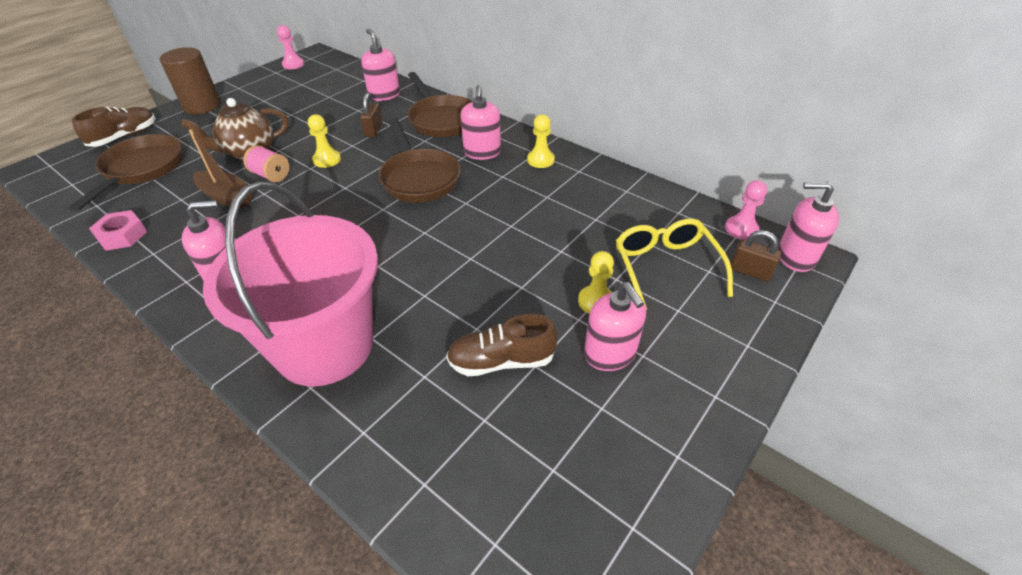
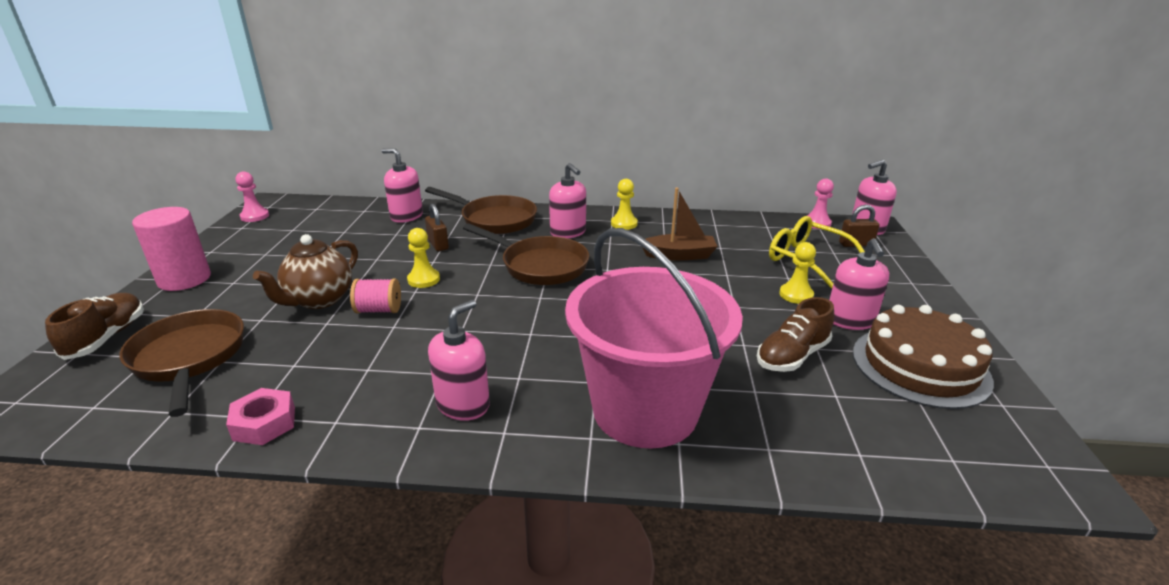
camera: 35 degrees left, 15 degrees down
(202, 106) = (184, 279): brown cylinder -> pink cylinder
(227, 197) = (353, 344): brown boat -> brown boat (679, 255)
(608, 438) = (920, 366): none -> brown cake
(610, 354) = (850, 320): pink soap dispenser -> pink soap dispenser turned 60 degrees clockwise

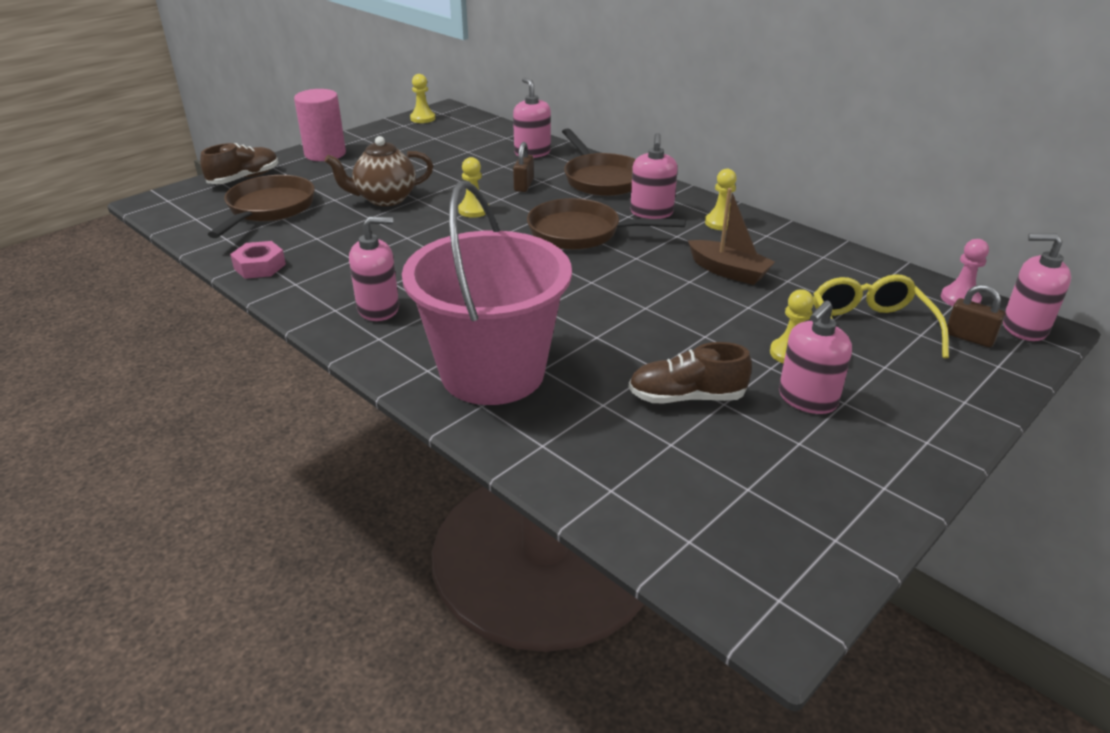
camera: 40 degrees right, 5 degrees up
(255, 216) = (422, 118): pink pawn -> yellow pawn
(379, 310) = (413, 221): pink spool -> none
(540, 266) = (580, 233): brown pan -> brown pan turned 120 degrees clockwise
(920, 366) = (807, 467): brown cake -> none

